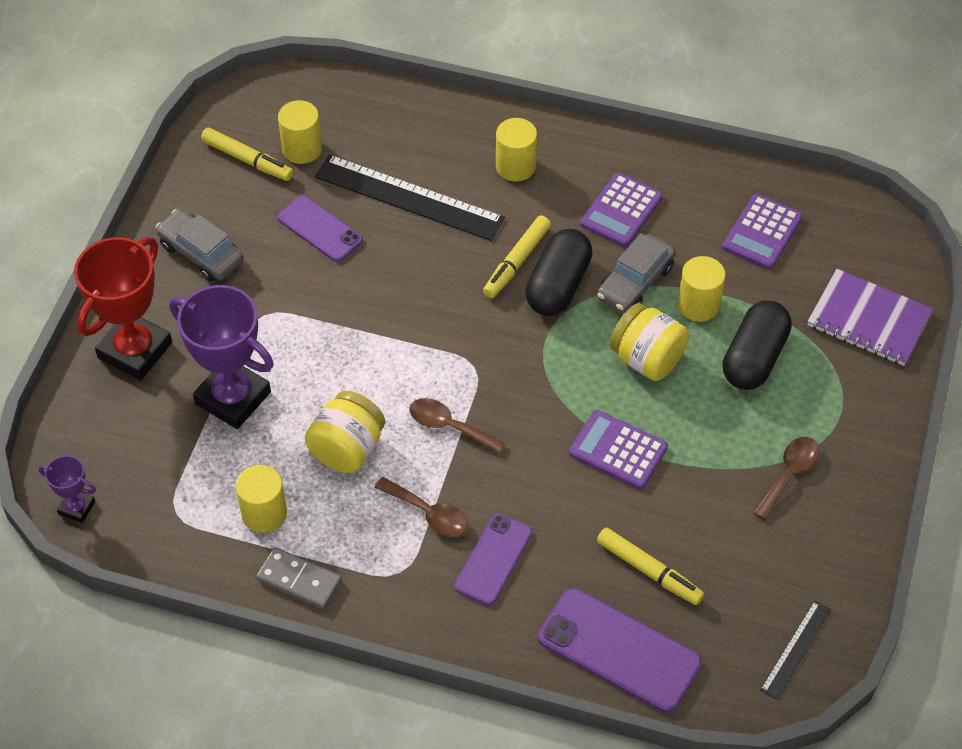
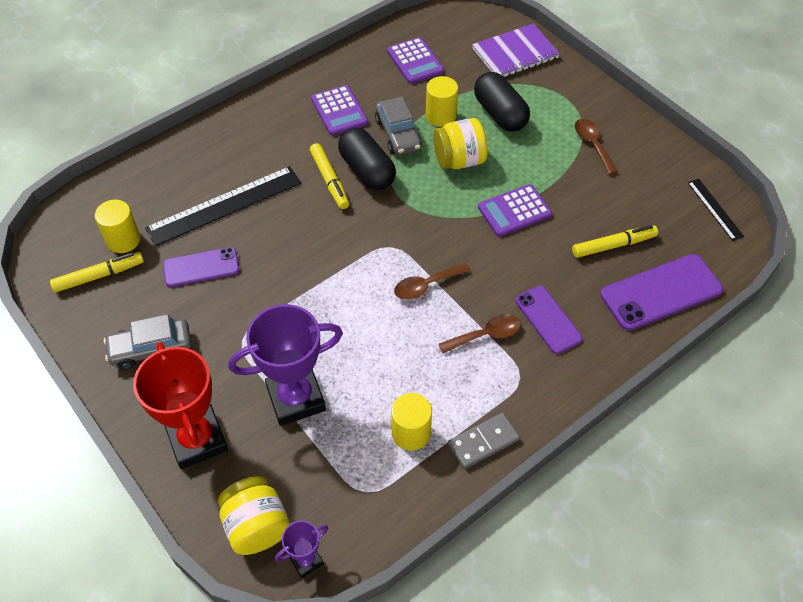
camera: 55 degrees left, 0 degrees up
(347, 449) = (397, 352): yellow jar -> yellow jar (257, 526)
(515, 166) = (255, 140): yellow cylinder -> none

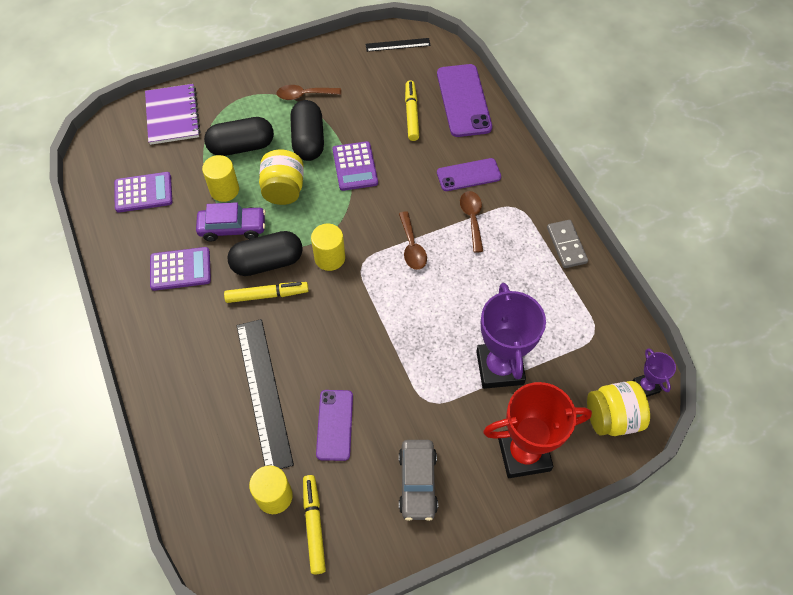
camera: 75 degrees left, 5 degrees up
(398, 134) = (232, 228): grey car -> purple car
(411, 433) = (549, 291): yellow cylinder -> yellow cylinder (330, 258)
(532, 163) = (308, 140): none -> black capsule

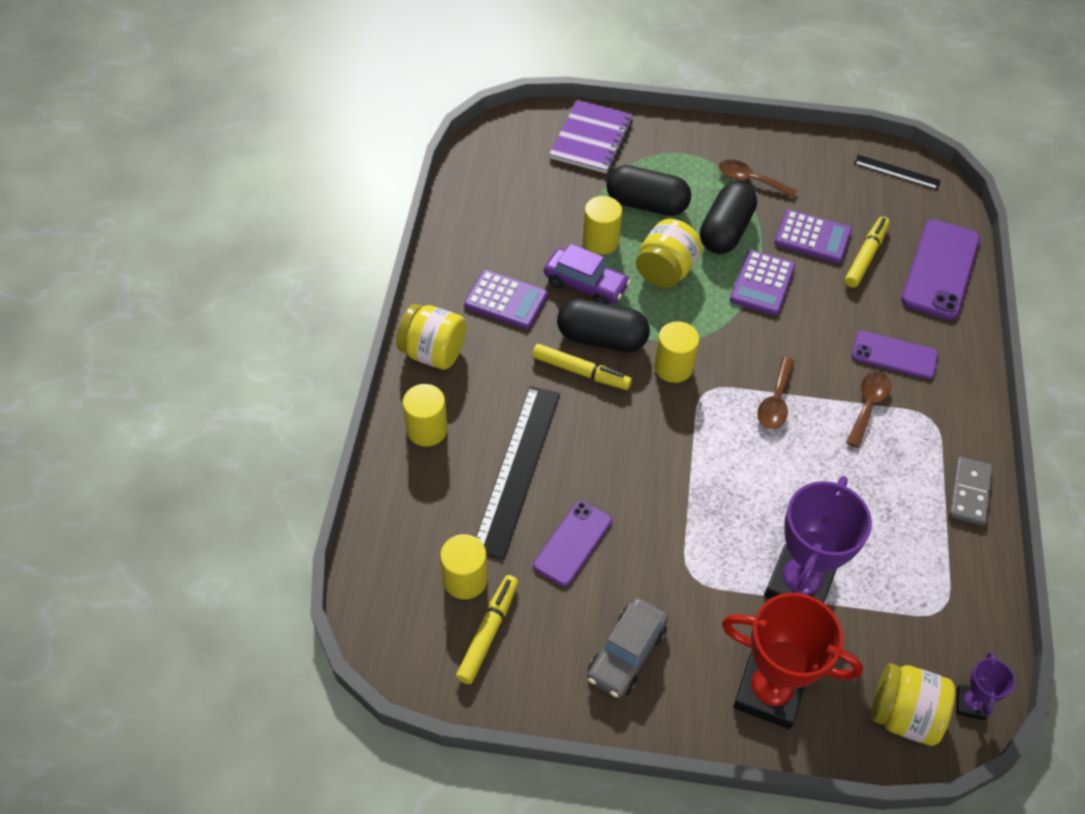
camera: 30 degrees right, 5 degrees down
(143, 192) = (514, 204): purple calculator -> purple calculator (812, 237)
(149, 337) = (433, 352): none -> yellow jar
(179, 399) = (427, 430): none -> yellow cylinder

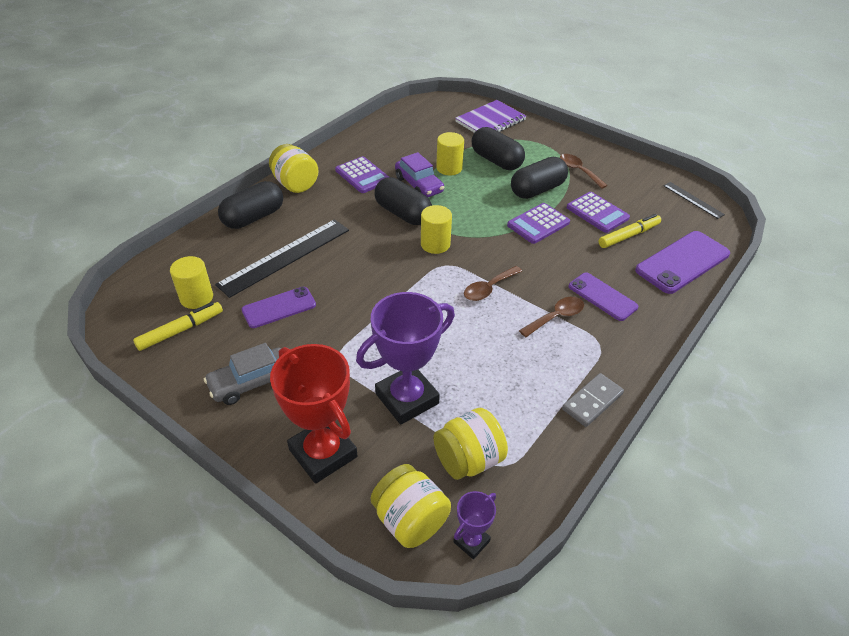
camera: 30 degrees right, 10 degrees down
(427, 430) = (253, 217): yellow cylinder -> black capsule
(581, 372) = (373, 225): yellow marker -> none
(665, 271) = (477, 196): yellow jar -> yellow jar (468, 459)

